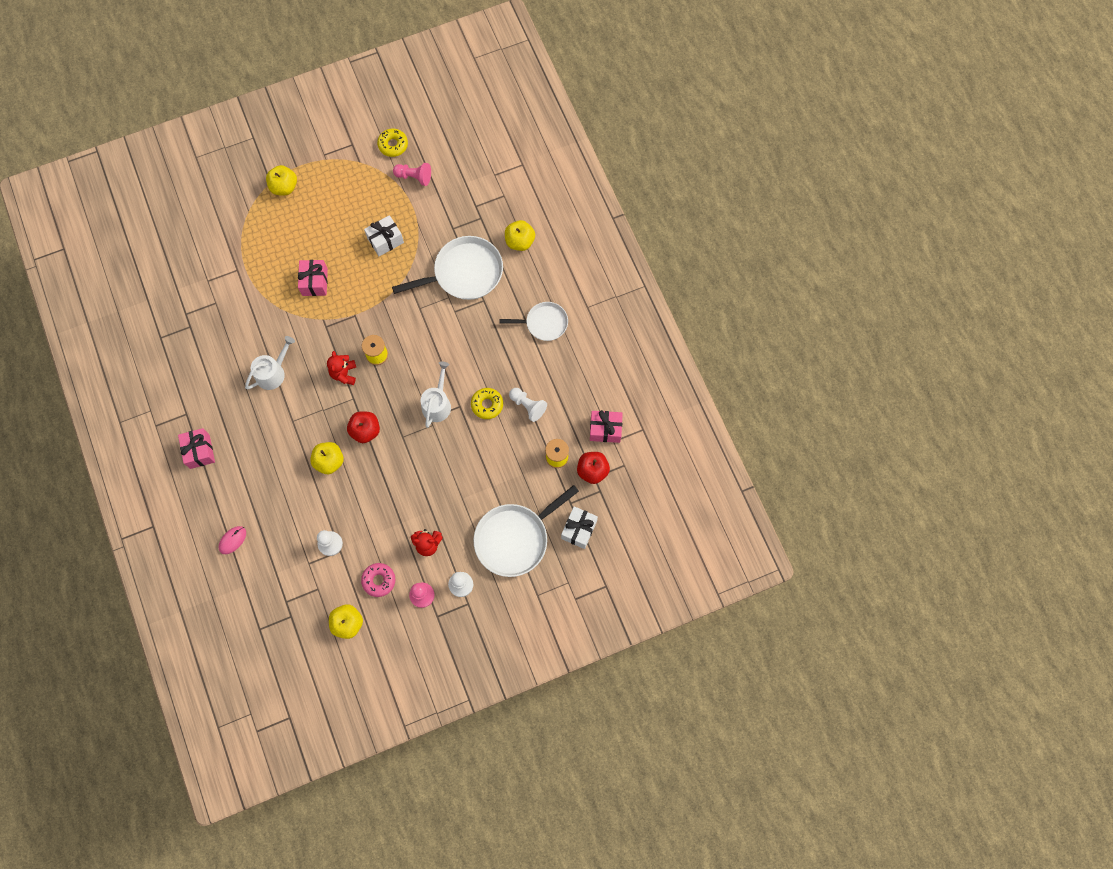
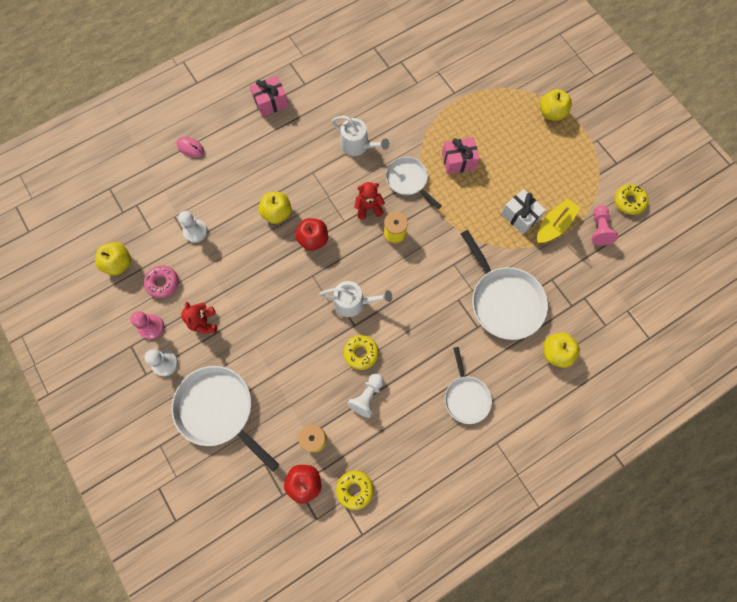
camera: 80 degrees right, 0 degrees up
(324, 332) = (408, 180): none -> white pan
(401, 213) = (554, 225): none -> yellow boat
(579, 530) = (235, 479): white gift -> none
(605, 429) = (354, 489): pink gift -> yellow donut

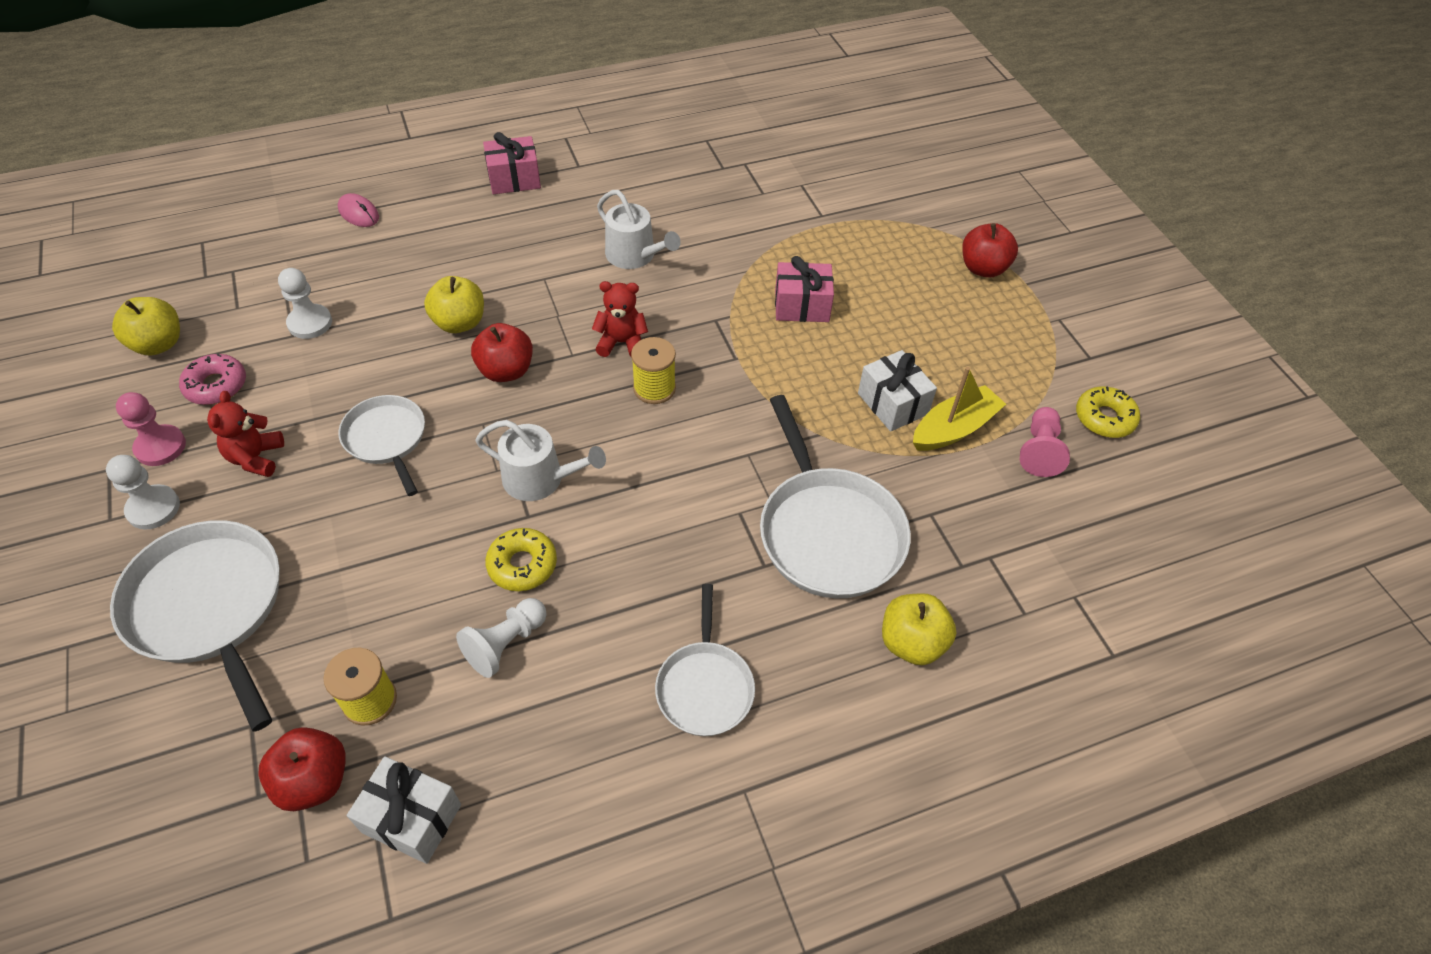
camera: 10 degrees right, 20 degrees down
(354, 489) = (411, 818): yellow donut -> white gift
(408, 180) = (704, 317): white pan -> white pan (386, 439)
(551, 113) = (983, 268): yellow apple -> red apple

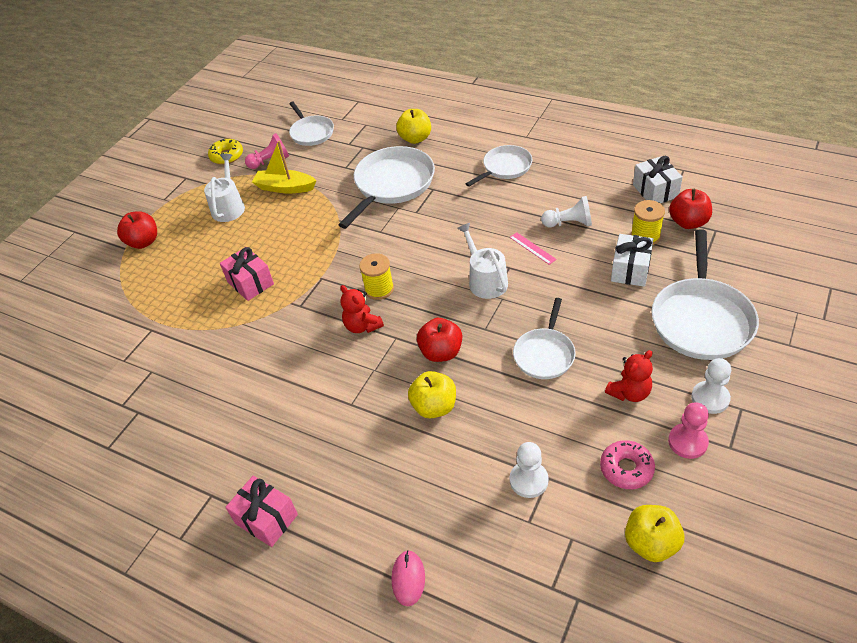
camera: 125 degrees left, 5 degrees down
(522, 565) = (532, 248): yellow donut -> pink ruler
(635, 255) = (281, 380): white watering can -> white watering can (229, 207)
(892, 404) = (290, 212): white gift -> white gift (630, 270)
(1071, 536) = (311, 133): none -> white pan

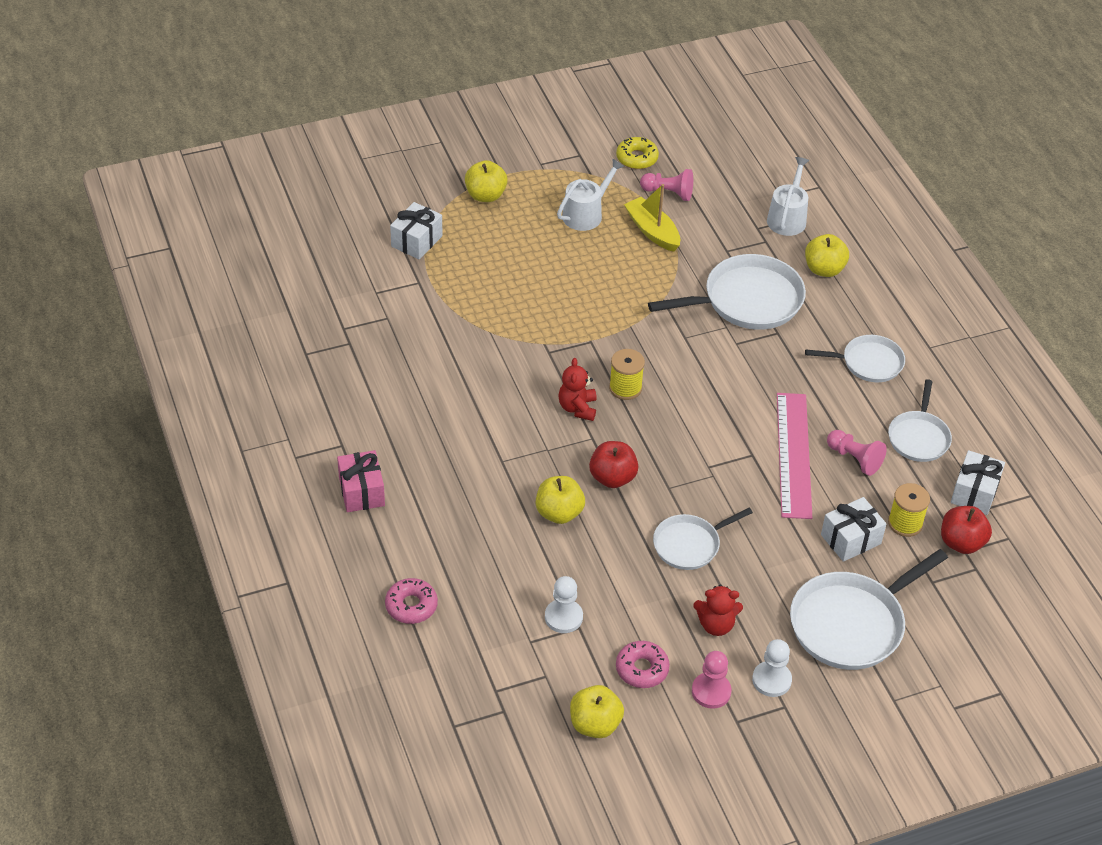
camera: 35 degrees right, 0 degrees up
(121, 304) = (416, 241): none -> white gift
(143, 242) = (485, 195): red apple -> yellow apple
(250, 283) = (531, 301): pink gift -> none
(311, 133) = (737, 190): white pan -> white pan (918, 437)
(408, 578) = (411, 606): pink mouse -> pink donut
(485, 280) = (719, 450): white watering can -> white watering can (787, 218)
(532, 248) = (793, 454): pink ruler -> pink ruler, size x2.47
(569, 223) = (854, 459): white pawn -> pink pawn

